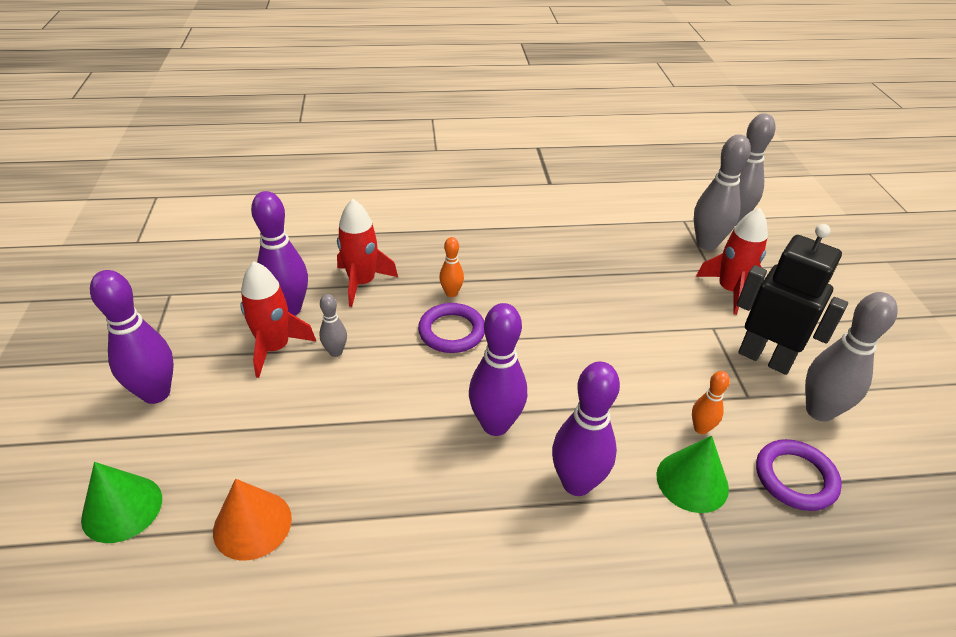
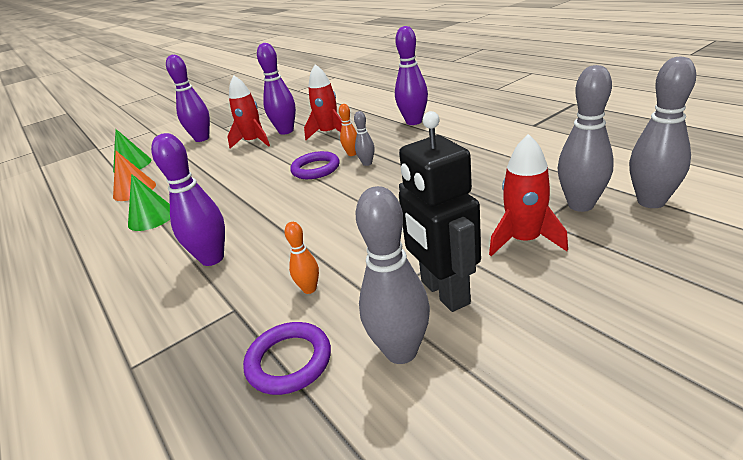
camera: 65 degrees right, 10 degrees down
(336, 352) = (265, 153): grey bowling pin -> grey bowling pin (367, 163)
(495, 425) = (244, 213): purple bowling pin -> purple bowling pin (414, 122)
(692, 481) = (245, 305): green cone -> green cone (152, 217)
(765, 358) = (444, 292): black robot -> black robot turned 150 degrees clockwise

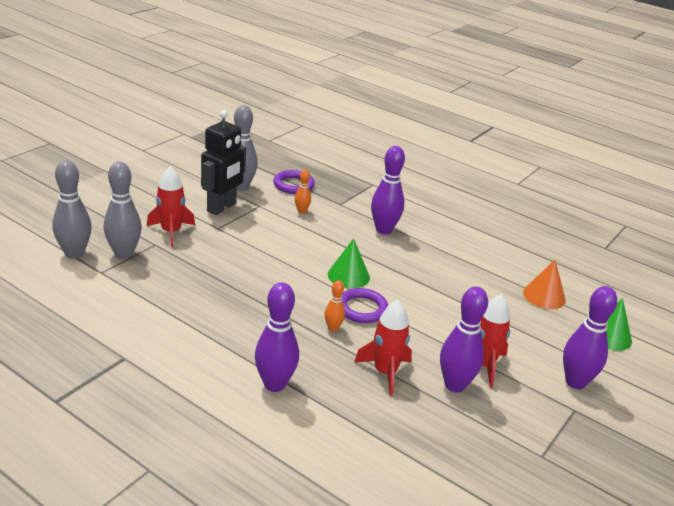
camera: 155 degrees right, 0 degrees up
(152, 217) = (478, 264): green cone -> green cone (348, 276)
(367, 163) = (309, 312): grey bowling pin -> none
(444, 292) = (222, 207): black robot -> black robot turned 75 degrees clockwise

